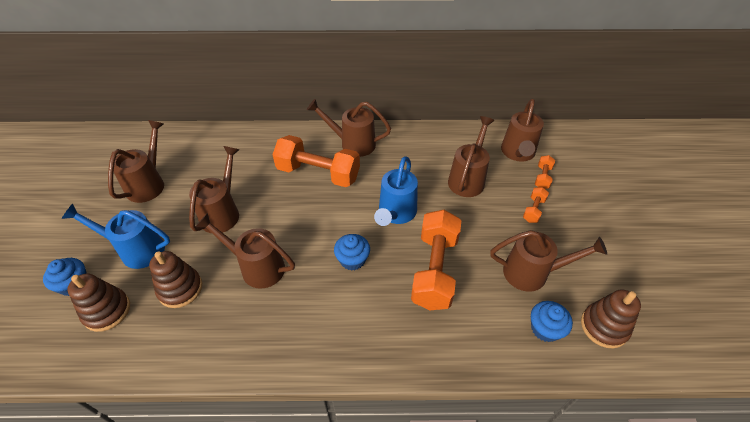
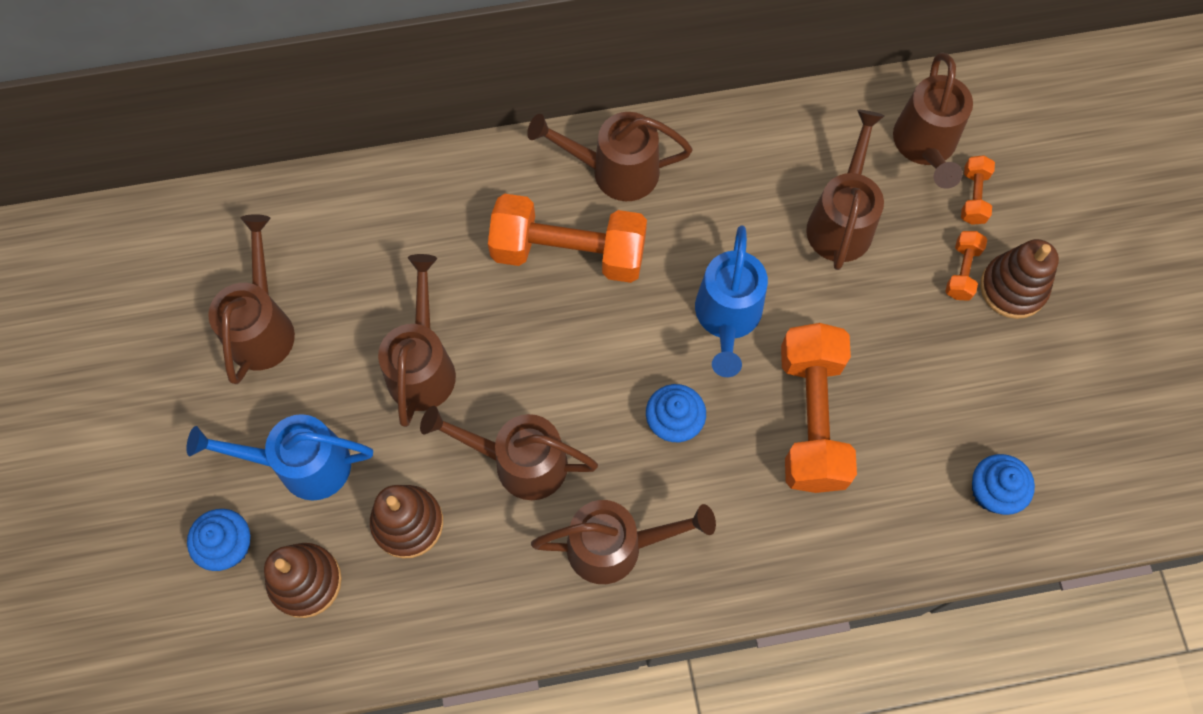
camera: 10 degrees left, 20 degrees up
(532, 273) = (968, 397): brown watering can -> brown watering can (615, 546)
(604, 327) = (1080, 472): brown stacking toy -> brown stacking toy (1013, 288)

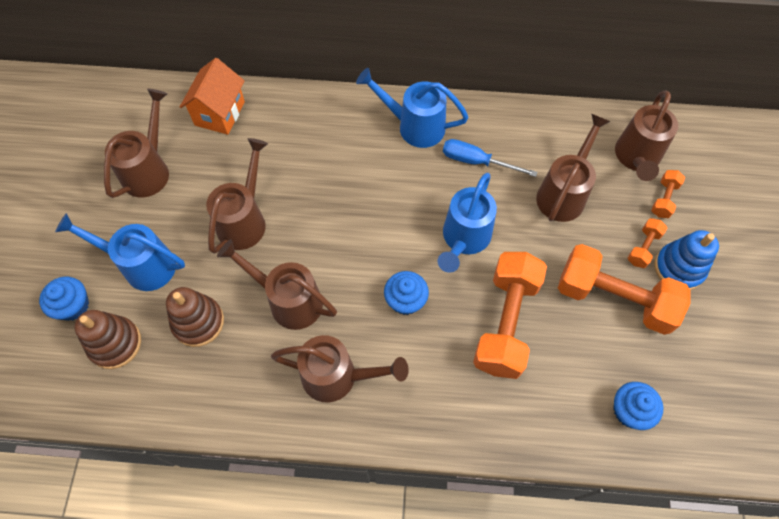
camera: 15 degrees right, 5 degrees down
(334, 217) = (220, 113): none -> orange house
(568, 252) = (367, 170): orange dumbbell -> orange dumbbell (614, 298)
(615, 171) = (414, 126): brown watering can -> blue watering can
(714, 203) = (476, 161): none -> blue screwdriver
(1013, 288) = (679, 268): brown stacking toy -> blue stacking toy

